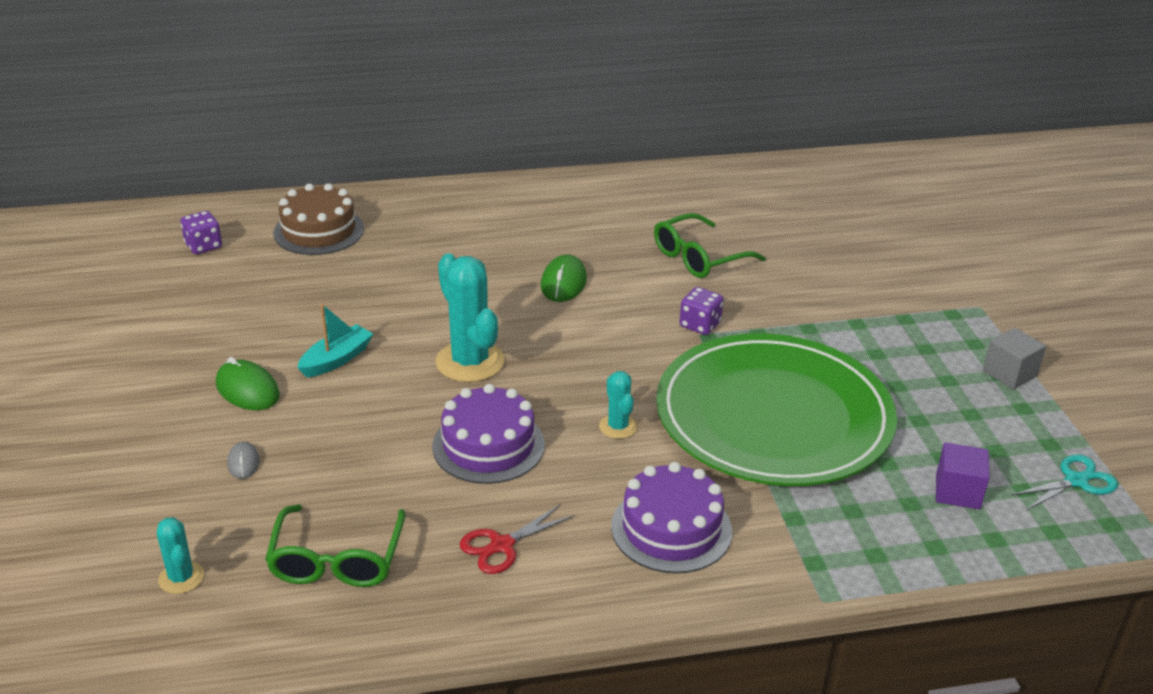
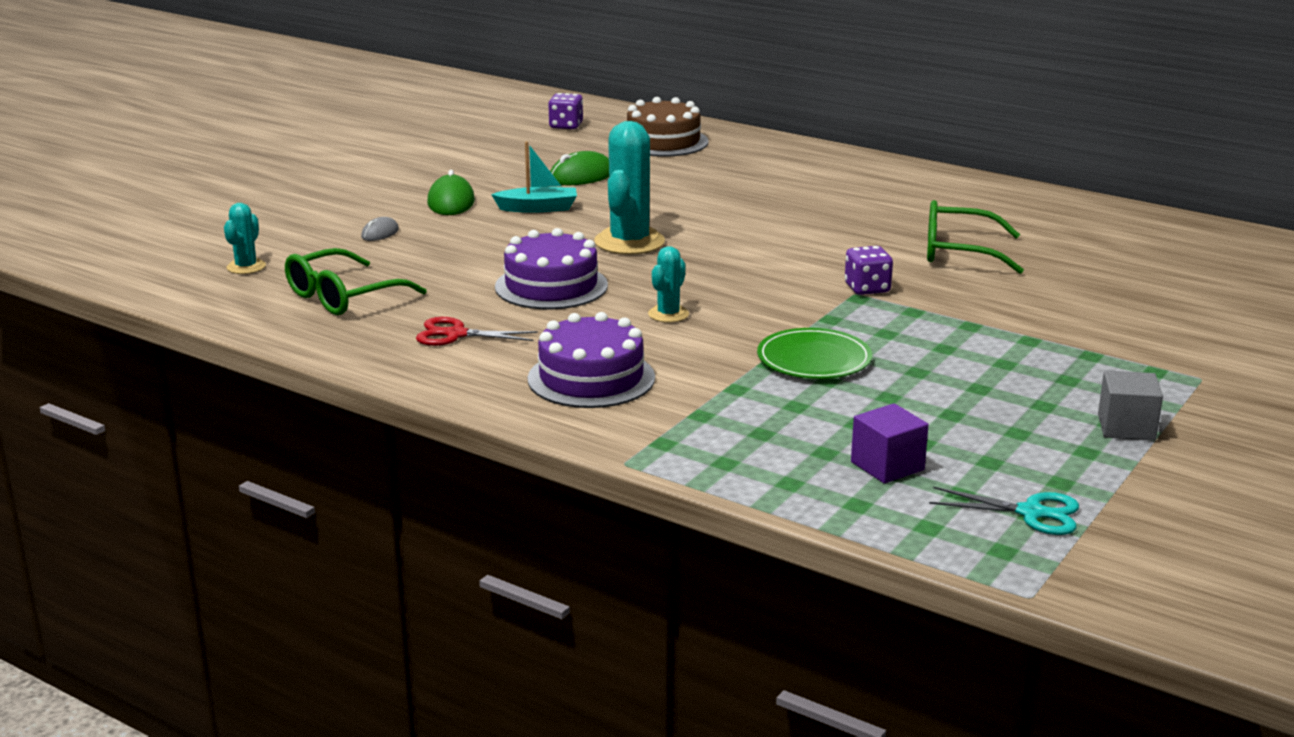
camera: 45 degrees right, 10 degrees down
(563, 283) = (798, 227): green mouse -> green mouse (581, 176)
(773, 416) = (814, 359): green plate -> green plate, size x0.42

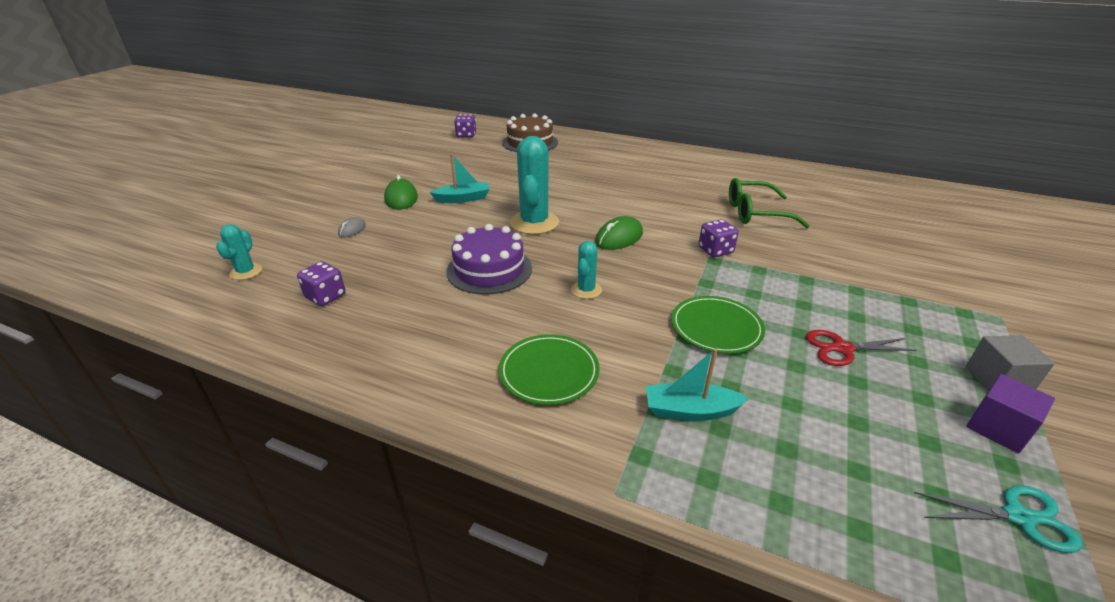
camera: 10 degrees left, 10 degrees up
(343, 297) = (325, 296): green glasses -> purple dice
(455, 334) = (423, 330): red scissors -> red scissors (842, 348)
(581, 176) = (486, 171): green mouse -> green mouse (619, 237)
(591, 378) = (549, 372): purple cake -> green plate
(736, 419) = (690, 410): none -> turquoise boat
(887, 466) = (850, 461): purple cube -> purple cube (998, 428)

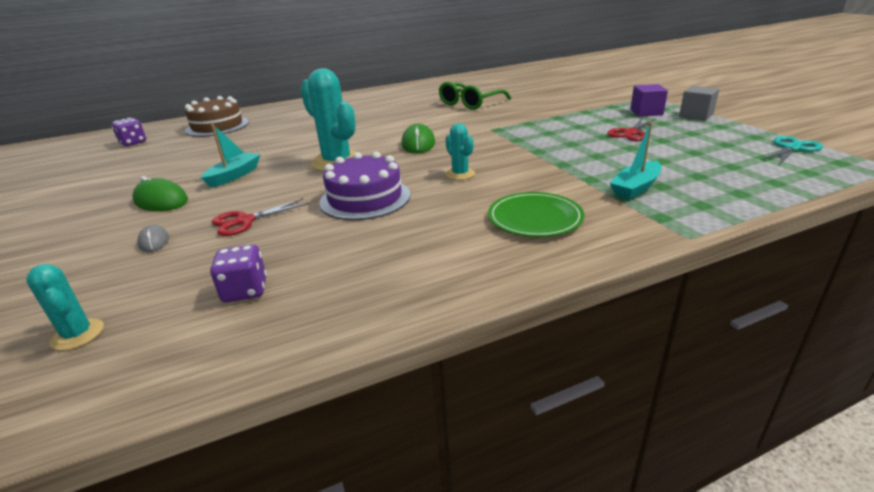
camera: 45 degrees left, 5 degrees down
(406, 243) = (245, 221): none -> red scissors
(715, 250) = (488, 125): purple dice -> none
(716, 327) = (566, 153): green plate -> none
(998, 428) = (729, 128): purple cube -> purple cube (646, 112)

